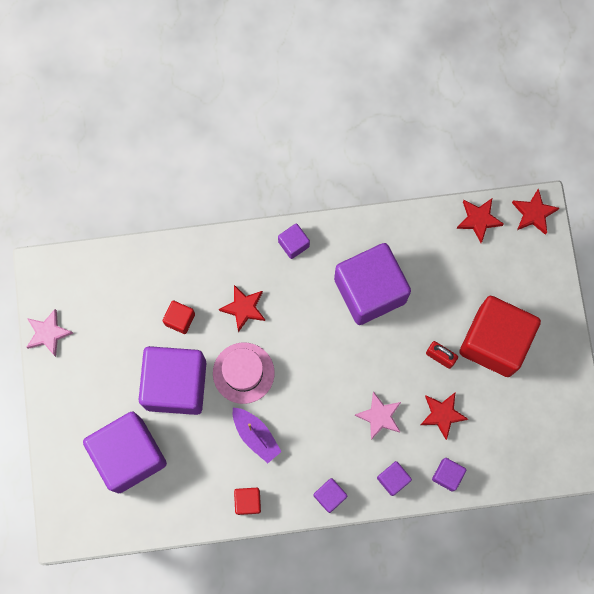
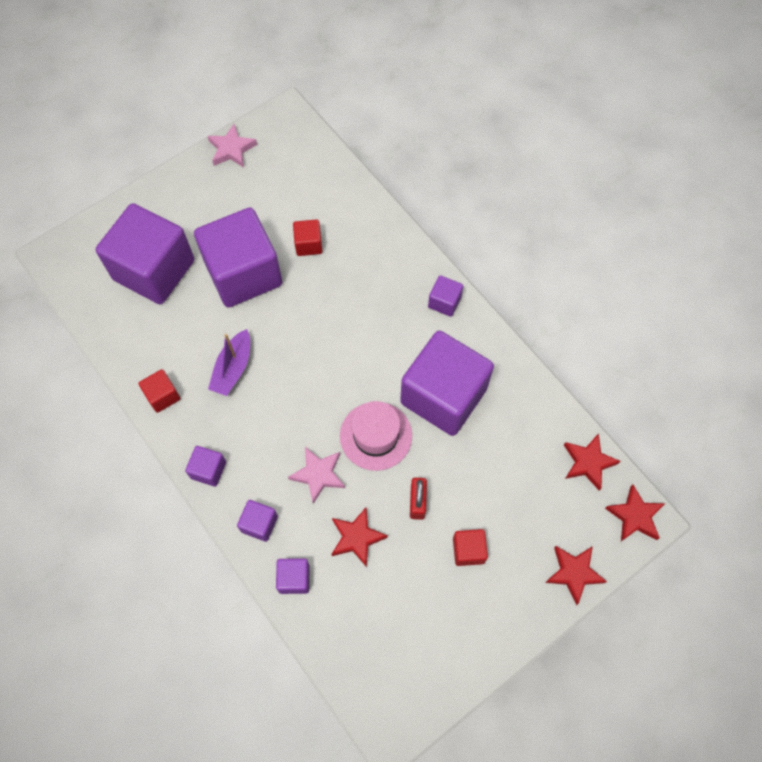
camera: 60 degrees right, 10 degrees down
(243, 373) = (289, 325): pink hat -> pink hat (376, 436)
(244, 308) = (353, 292): red star -> red star (574, 573)
(494, 341) = (468, 550): red cube -> red cube, size x0.42

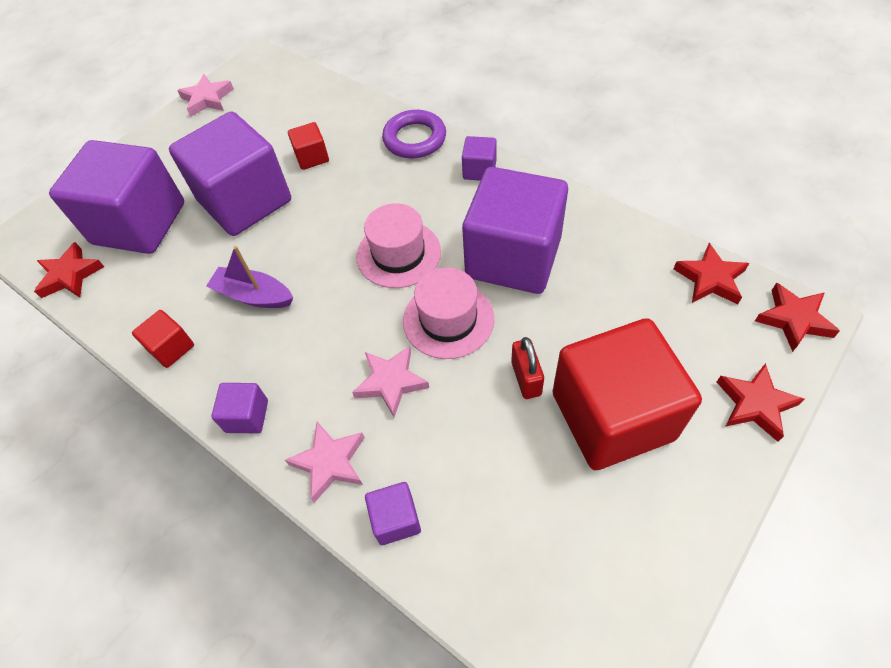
camera: 10 degrees left, 10 degrees down
(233, 368) = (254, 296): purple boat -> purple boat turned 105 degrees clockwise
(259, 524) = (330, 462): purple cube -> pink star
(354, 364) = (398, 254): none -> pink hat
(357, 538) = (463, 442): red star -> red star (70, 275)
(400, 251) = (414, 139): none -> purple ring
(468, 550) = (612, 416): red cube -> red cube, size x2.37

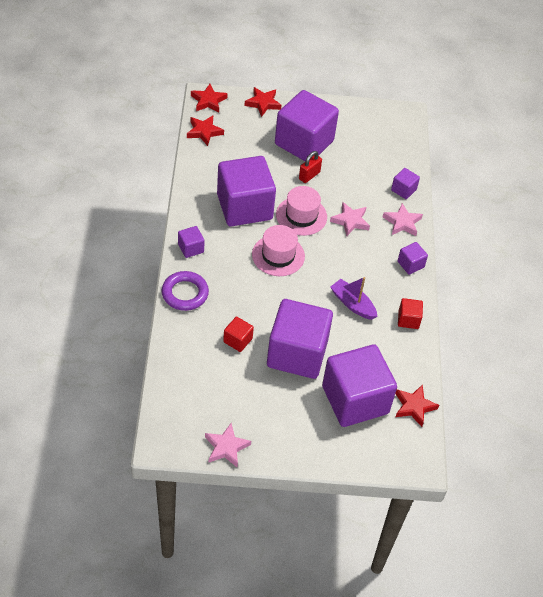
camera: 135 degrees left, 5 degrees down
(254, 296) = (352, 304): purple boat -> purple boat turned 150 degrees clockwise
(612, 416) = (304, 142): red cube -> purple cube

